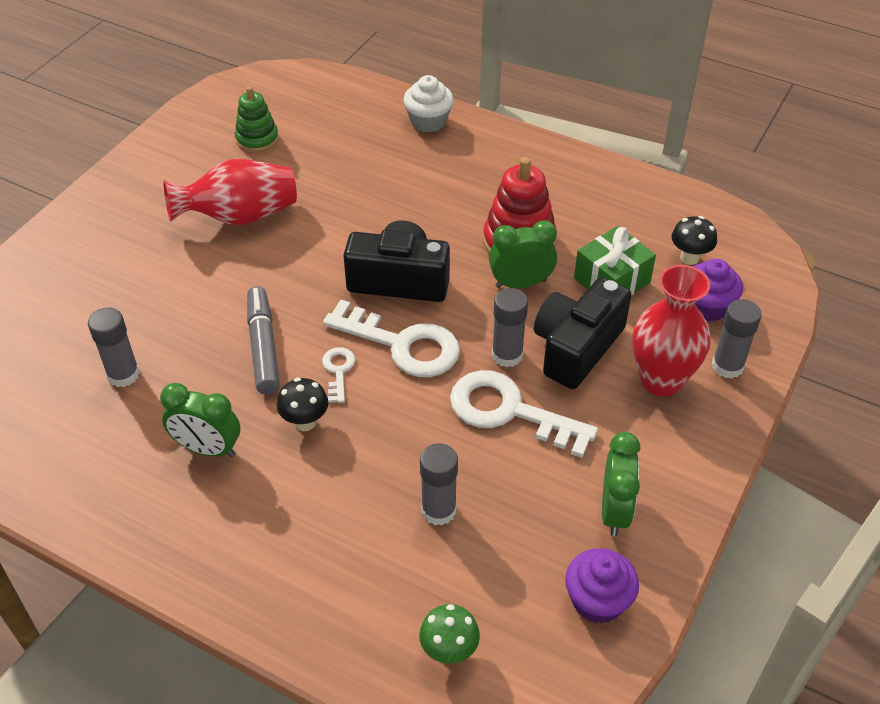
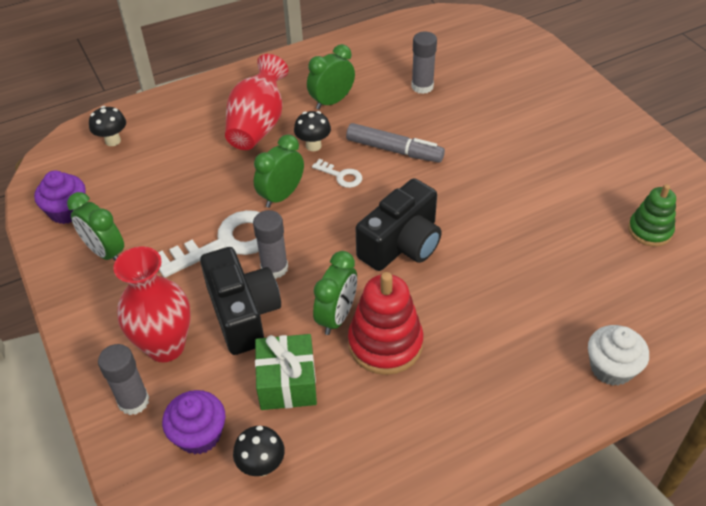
camera: 125 degrees right, 0 degrees up
(239, 216) = (545, 184): red vase -> red vase (258, 125)
(403, 345) = (335, 217): white key -> none
(407, 405) = (281, 195): none -> green clock
(438, 510) = (193, 174): grey glue stick -> none
(449, 651) = (113, 141): green mushroom -> black mushroom

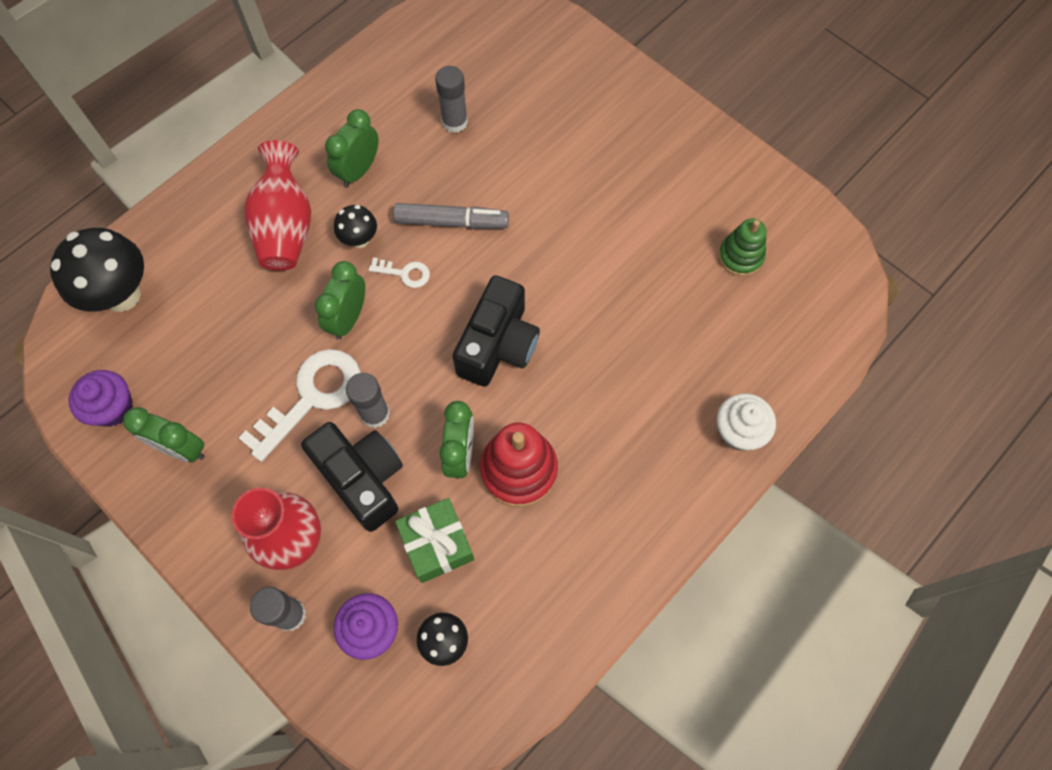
camera: 20 degrees left, 20 degrees up
(113, 141) = (122, 295): black mushroom -> black mushroom, size x1.92

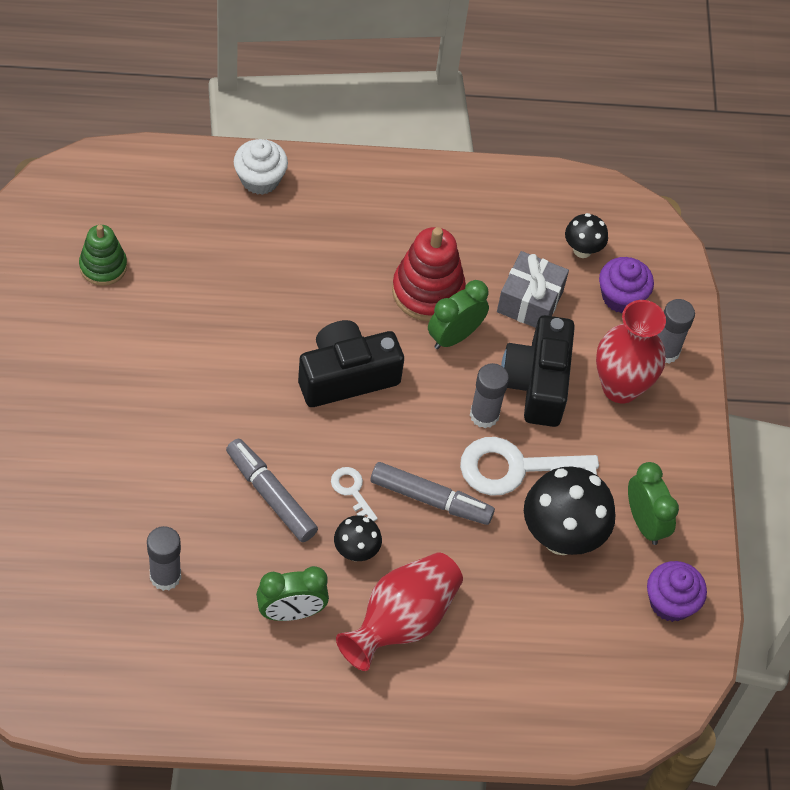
camera: 140 degrees left, 10 degrees down
(122, 295) = (587, 691): black mushroom -> black mushroom (561, 537)
(348, 318) = (431, 499): green clock -> grey marker
(437, 544) = (530, 301): green gift -> grey gift

